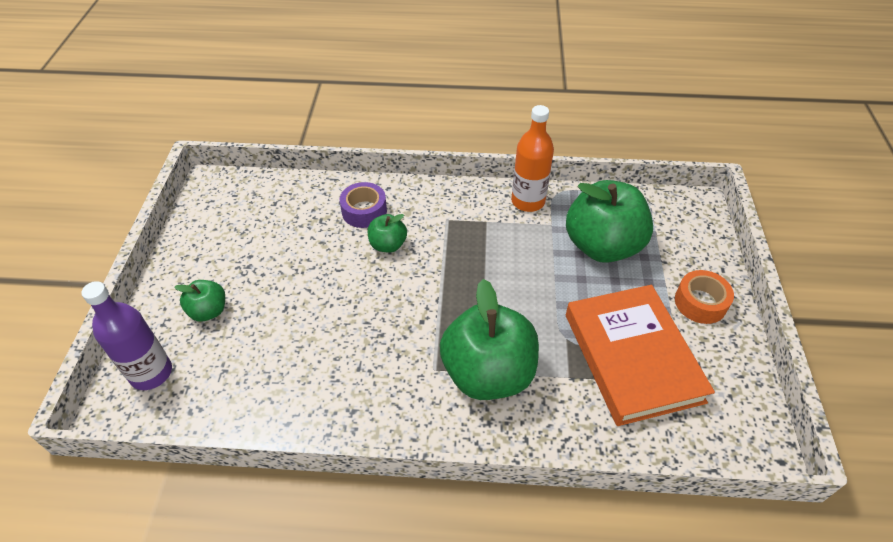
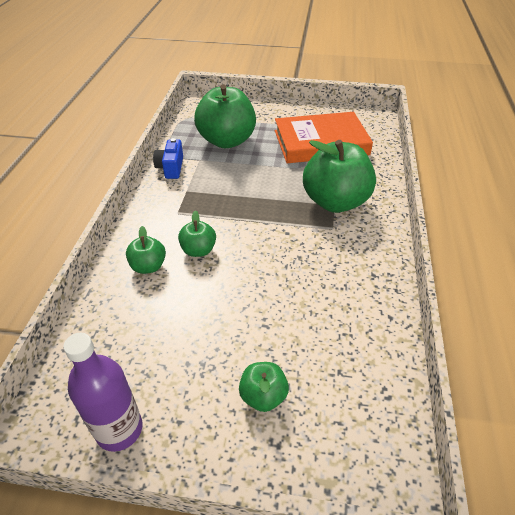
camera: 85 degrees left, 5 degrees down
(151, 373) = (346, 445): purple bottle -> purple bottle (119, 429)
(364, 211) = (148, 266): purple tape -> green apple
(528, 201) = (171, 168): orange bottle -> blue camera
(700, 302) = (280, 114): orange tape -> none

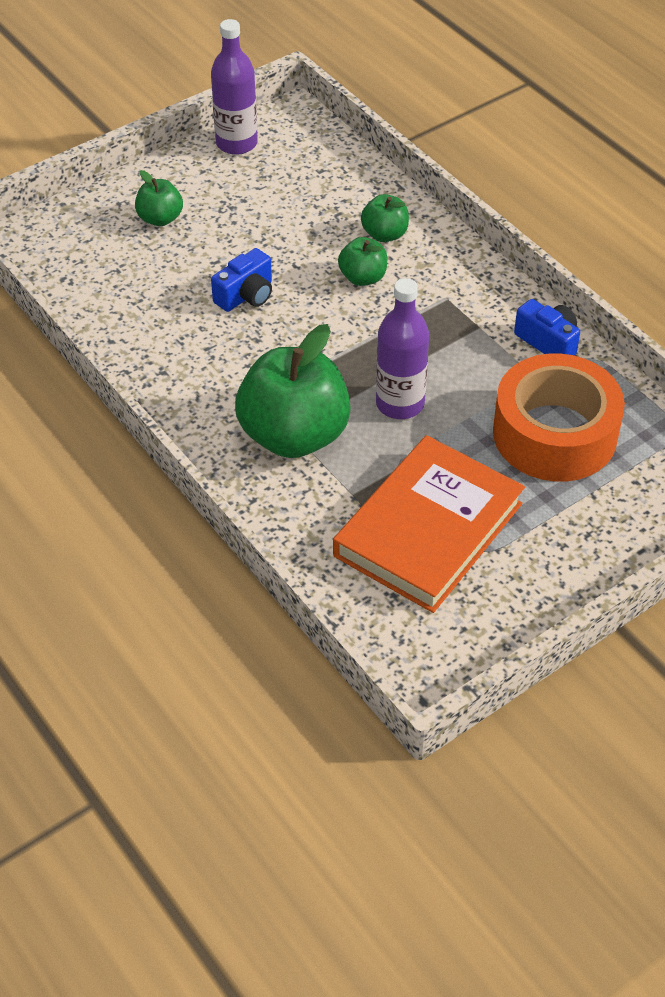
camera: 135 degrees right, 5 degrees up
(226, 141) = (554, 434): green apple -> orange tape
(270, 185) = (400, 404): none -> purple bottle
(274, 286) = (246, 295): none -> blue camera

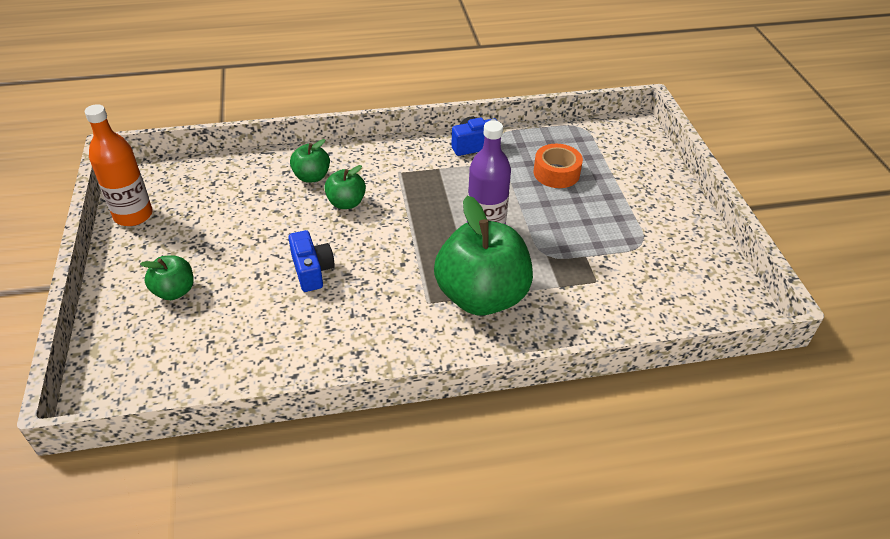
camera: 65 degrees left, 5 degrees down
(236, 143) = (133, 215): purple bottle -> orange bottle
(428, 529) = (611, 260): orange book -> none
(554, 434) = (556, 173): orange tape -> orange tape, size x0.53

